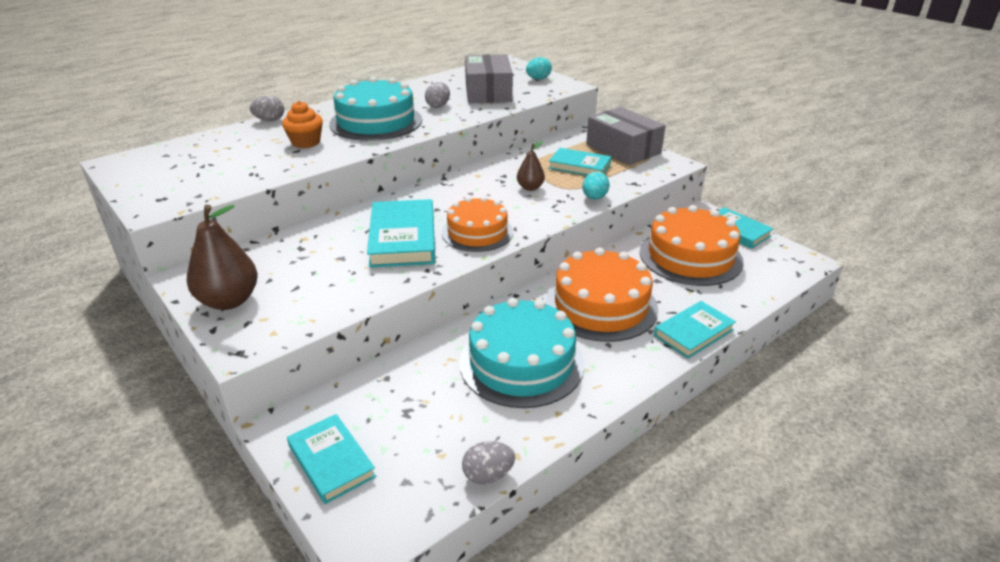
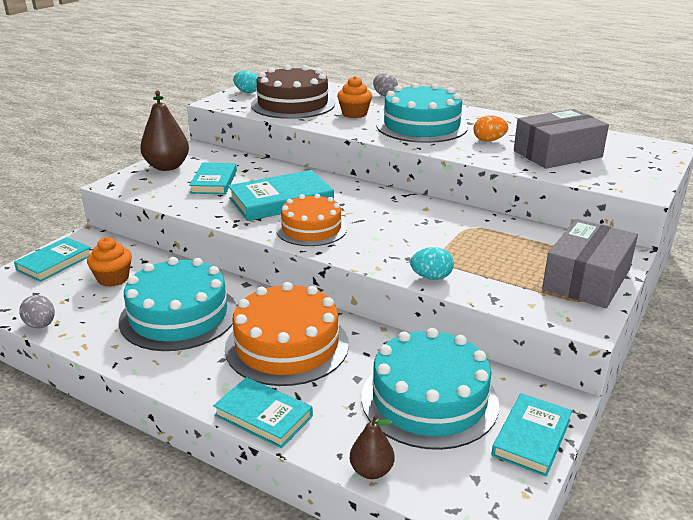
camera: 70 degrees right, 5 degrees down
(232, 167) = (293, 104): none -> brown cake
(412, 406) = (113, 278): none -> orange cupcake
(438, 106) = (489, 140): grey egg -> orange egg
(530, 188) = (422, 238): brown pear -> brown pear (371, 471)
(538, 79) = (638, 171): turquoise egg -> turquoise egg (247, 92)
(579, 166) = (503, 257): turquoise book -> turquoise book (214, 182)
(690, 256) = (429, 399): orange cake -> turquoise cake

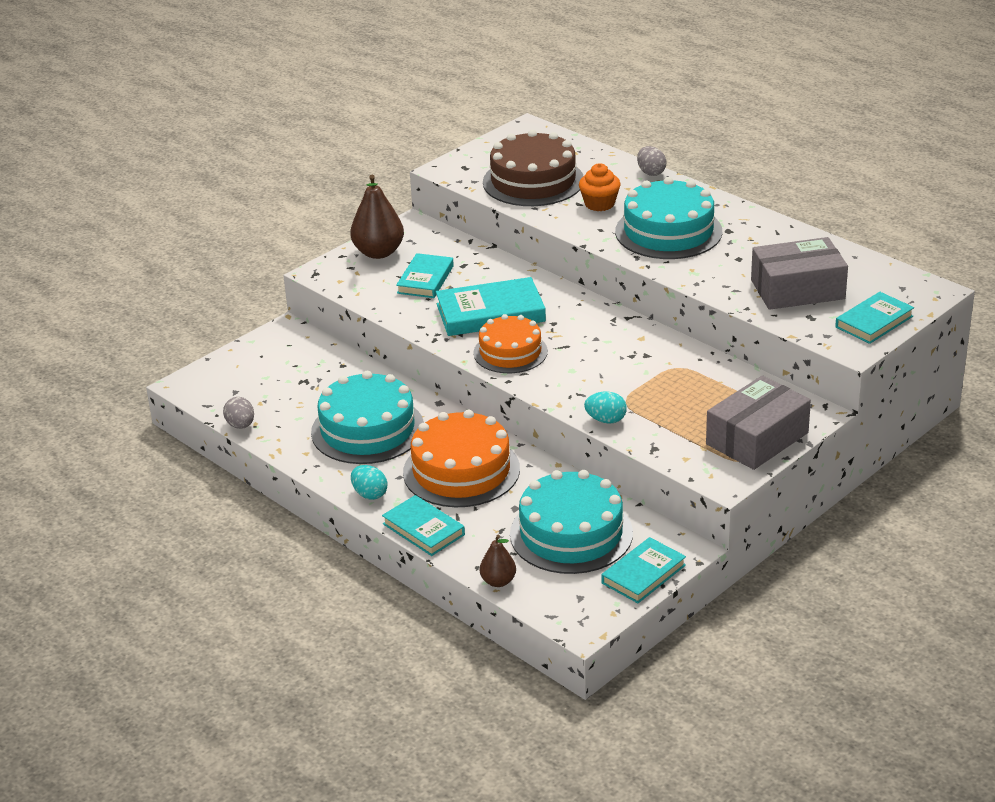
camera: 15 degrees right, 5 degrees up
(54, 262) = (253, 358): turquoise book -> turquoise book (874, 322)
(113, 278) = (310, 382): orange cupcake -> none
(247, 92) = (485, 153): turquoise egg -> turquoise egg (369, 494)
(489, 140) = (733, 262): orange egg -> none

